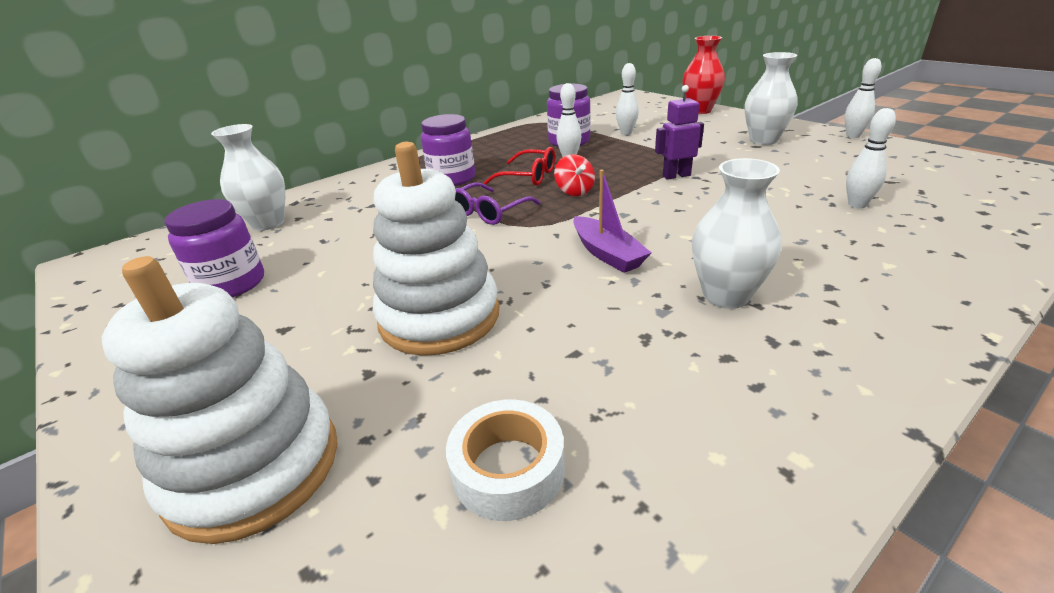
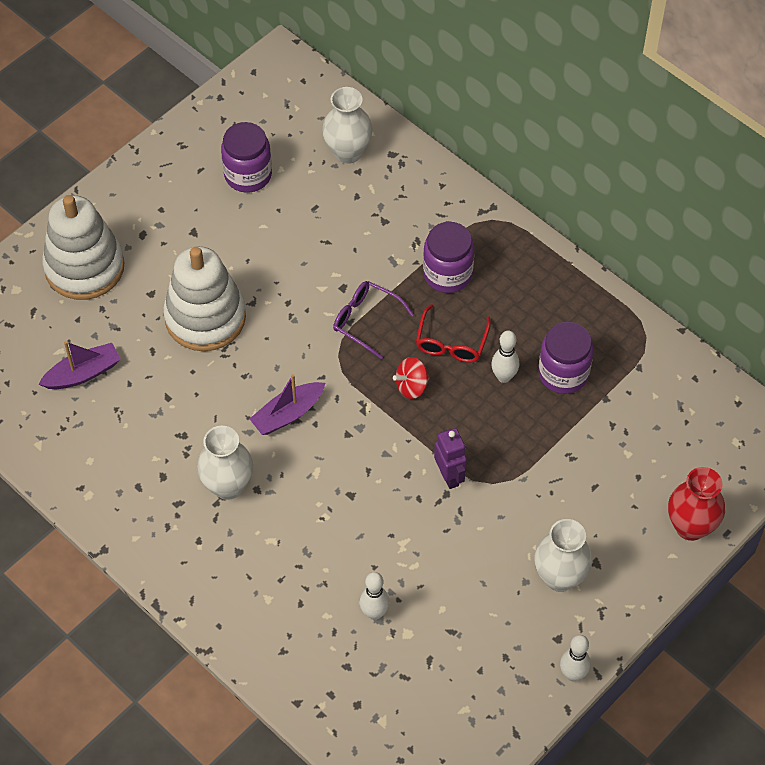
camera: 80 degrees right, 25 degrees up
(508, 469) = (83, 373): white tape -> purple boat
(626, 133) = (594, 434): white bowling pin -> none

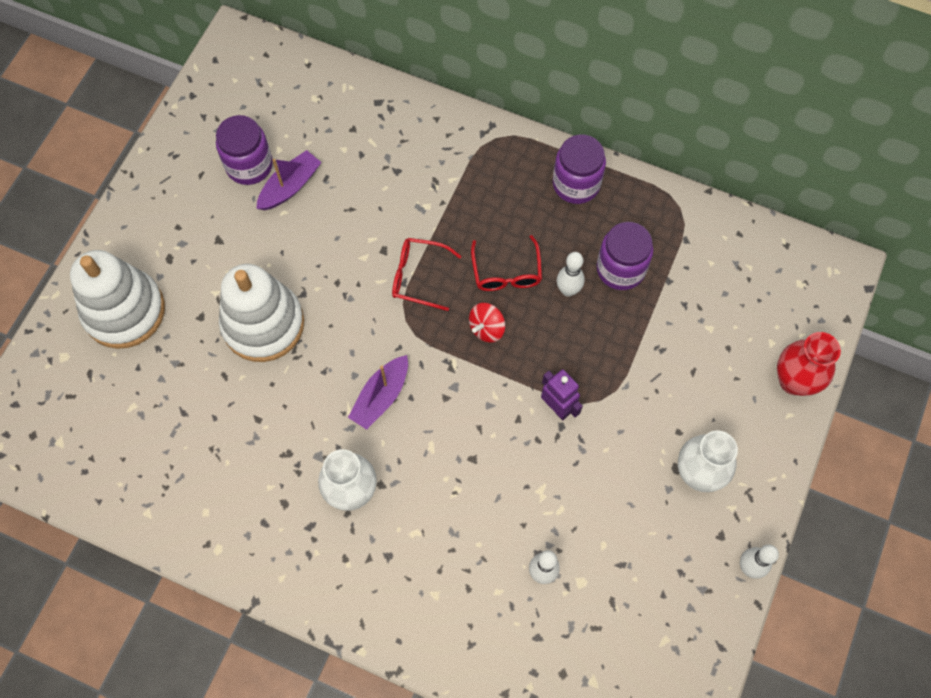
camera: 20 degrees left, 10 degrees up
(83, 373) = (164, 422): purple boat -> purple boat (290, 186)
(347, 152) = (336, 113): white vase -> none
(366, 320) = (418, 276): purple glasses -> red glasses
(447, 274) = (476, 205): purple jar -> purple jar (576, 184)

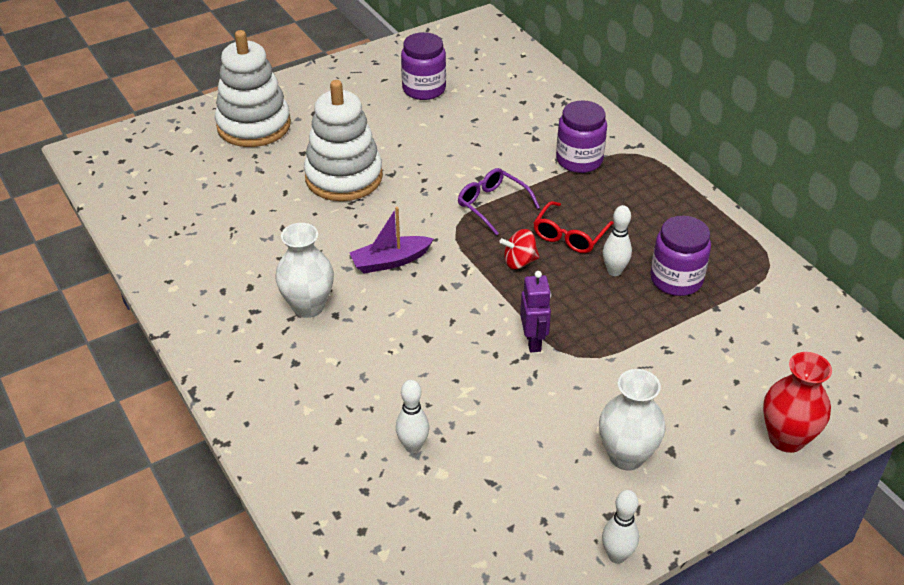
camera: 35 degrees right, 25 degrees down
(290, 186) = (442, 112): purple boat -> none
(418, 276) = (492, 205): red glasses -> purple glasses
(576, 184) = (683, 209): purple jar -> purple jar (579, 160)

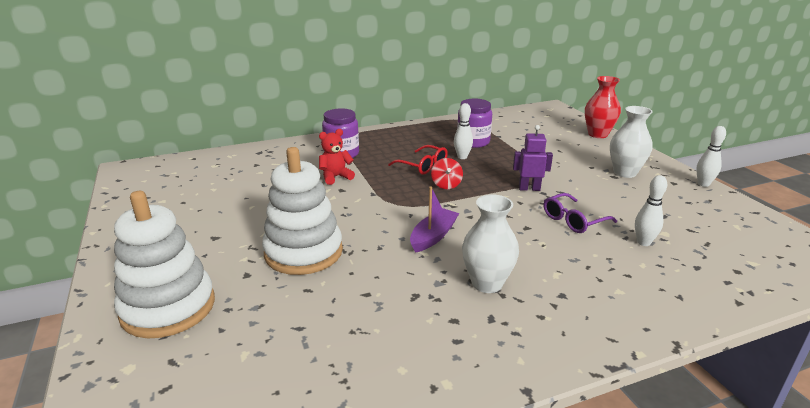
camera: 80 degrees left, 15 degrees down
(390, 261) = (433, 236): purple boat -> purple boat turned 135 degrees counterclockwise
(424, 89) = (199, 202): purple jar -> none
(492, 205) = (377, 188): purple glasses -> purple glasses (573, 220)
(510, 167) = (335, 177): none -> red teddy bear

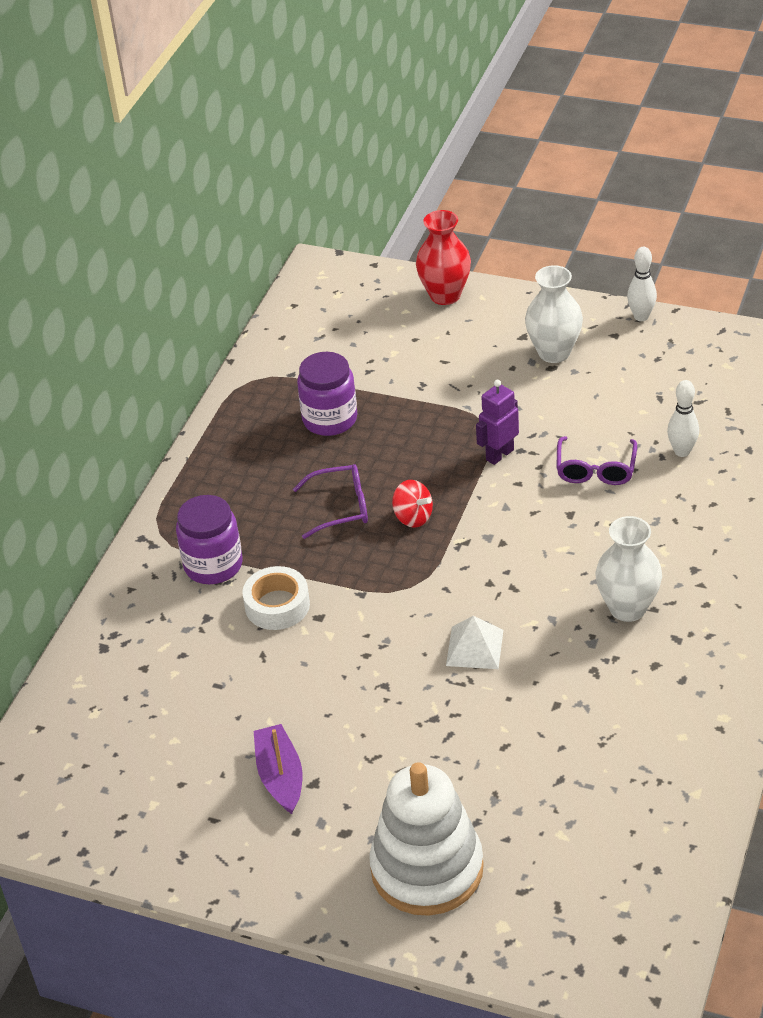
camera: 45 degrees left, 15 degrees up
(303, 252) = (430, 718): white stacking toy -> none
(335, 177) = (277, 605): red teddy bear -> white tape
(378, 242) = (474, 647): none -> white pyramid
(423, 166) = (341, 507): red glasses -> purple glasses
(433, 236) = (509, 597): purple boat -> purple boat (280, 776)
(462, 157) = (359, 457): white bowling pin -> none

